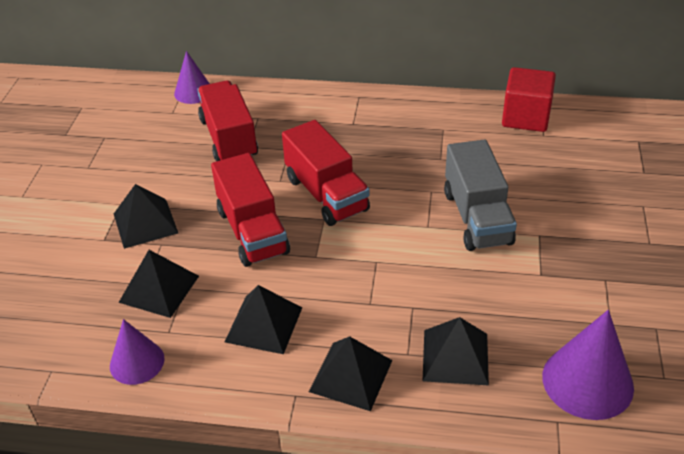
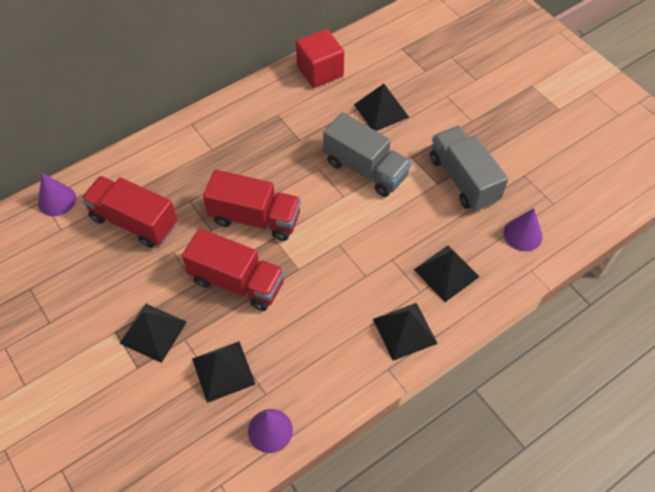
camera: 45 degrees left, 15 degrees up
(264, 324) = (319, 340): black pyramid -> black pyramid (381, 110)
(575, 288) = (463, 179): none -> grey truck
(587, 381) = (522, 234): purple cone -> purple cone, size x0.63

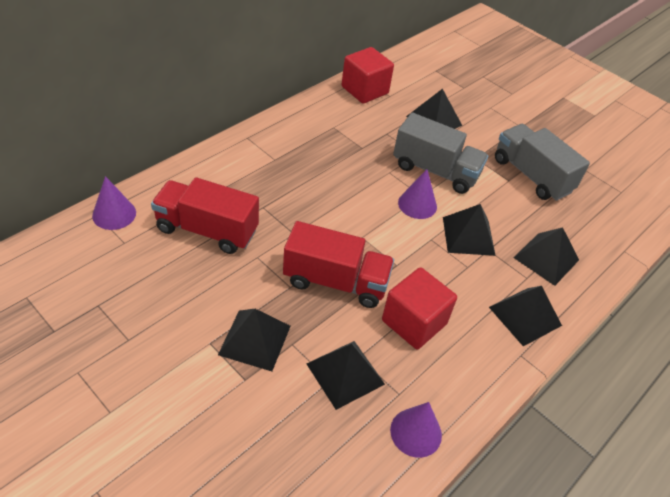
camera: 15 degrees left, 10 degrees down
(255, 218) = (337, 220): red truck -> none
(298, 328) = (414, 322): none -> red cube
(376, 243) = (468, 236): none -> black pyramid
(522, 234) = (604, 220): purple cone -> purple cone (417, 204)

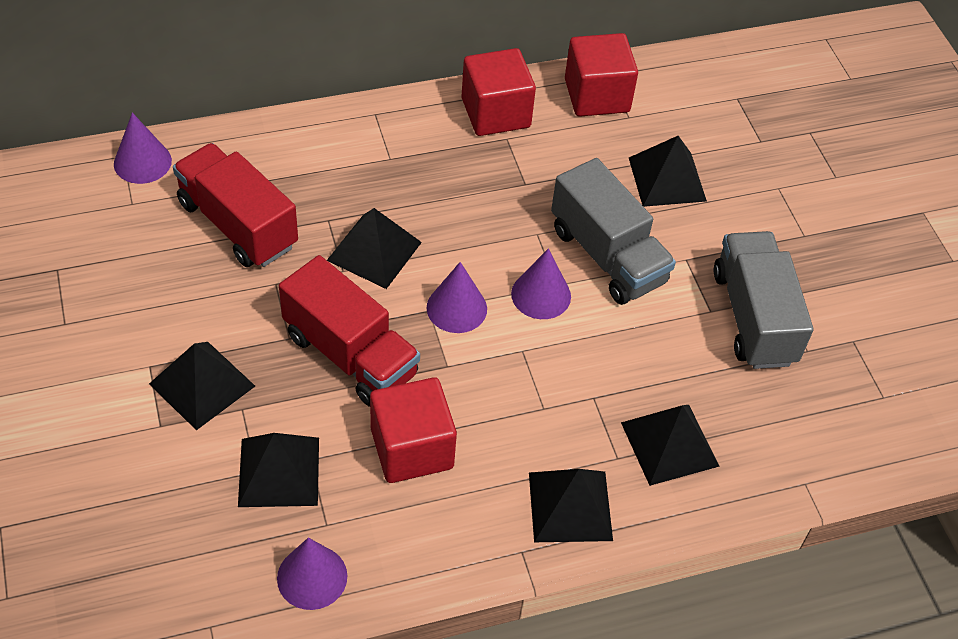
camera: 30 degrees right, 5 degrees up
(317, 115) = (495, 113): none -> red cube
(377, 229) = (456, 308): none -> purple cone
(468, 236) = (579, 367): black pyramid -> black pyramid (374, 251)

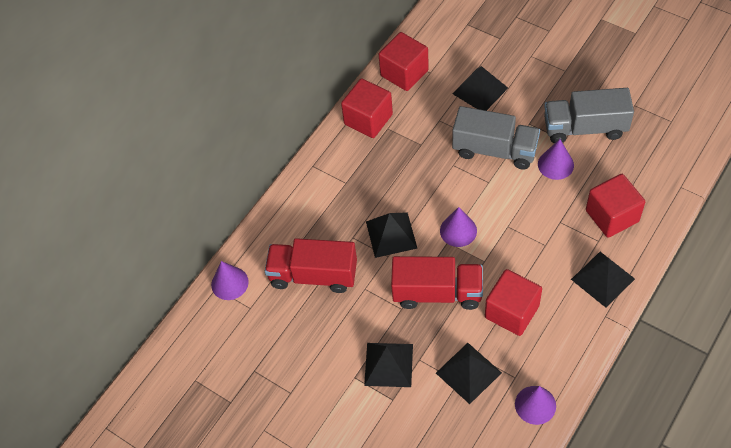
camera: 30 degrees left, 5 degrees up
(541, 295) = (487, 193): purple cone -> purple cone (555, 164)
(669, 444) = (612, 216): black pyramid -> red cube
(753, 317) = (585, 128): grey truck -> grey truck turned 45 degrees counterclockwise

